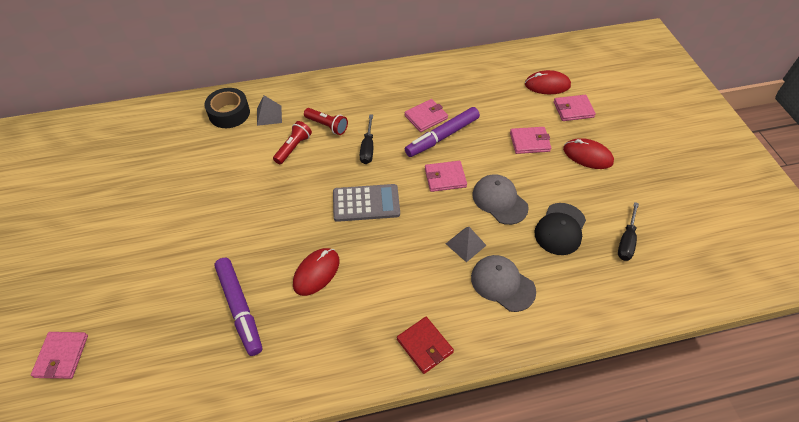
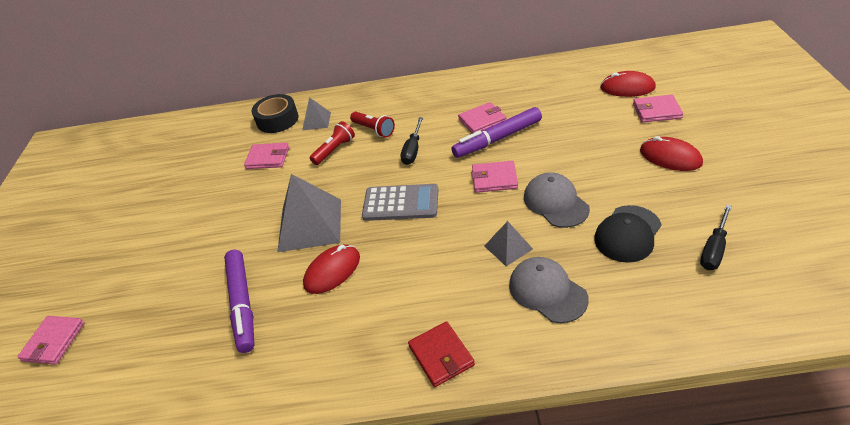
camera: 15 degrees right, 10 degrees down
(286, 227) = (310, 225): none -> grey pyramid
(529, 142) = (599, 143): pink wallet -> pink wallet (268, 158)

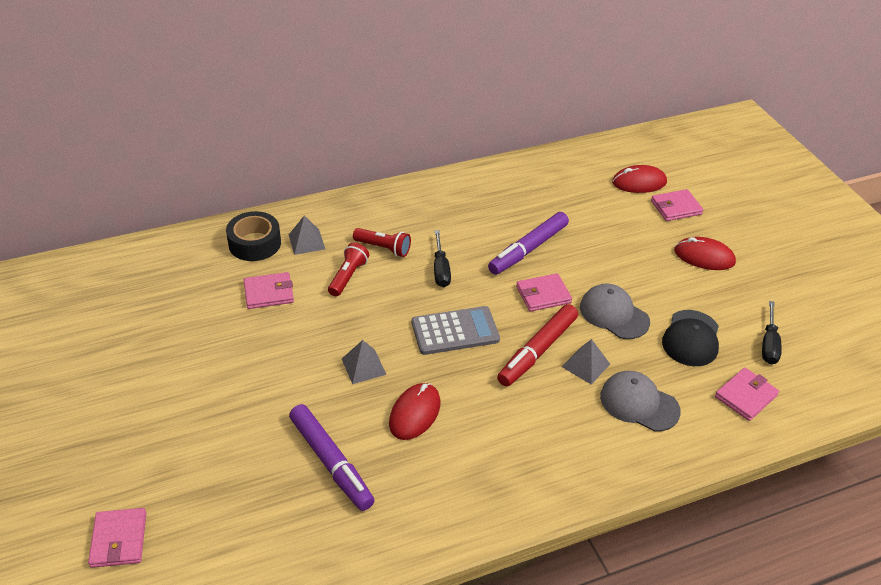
camera: 25 degrees left, 0 degrees up
(310, 225) = (363, 366): grey pyramid -> grey pyramid, size x0.51
(441, 355) = (565, 478): red wallet -> none
(468, 228) = (538, 351): none -> red marker
(482, 120) = (503, 229): pink wallet -> pink wallet (745, 396)

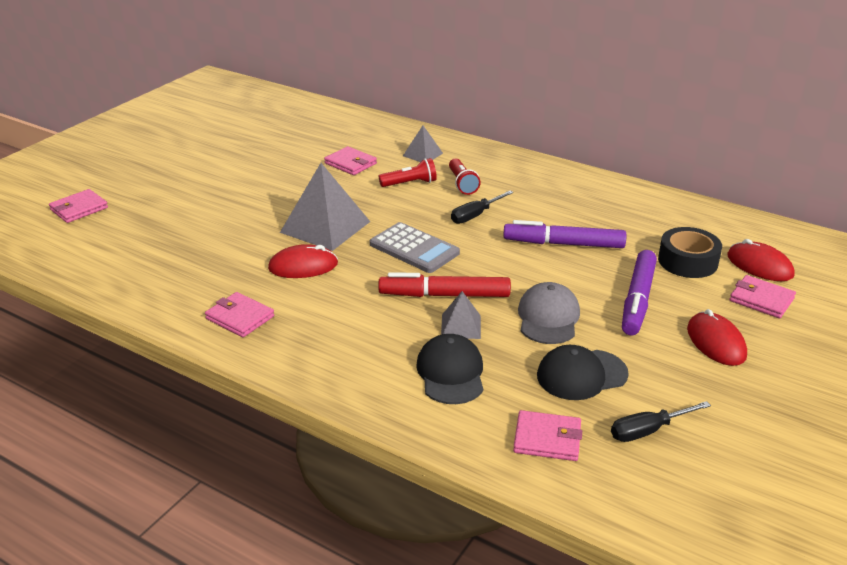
camera: 55 degrees right, 10 degrees down
(254, 243) = (392, 139): black tape -> black tape (687, 261)
(331, 462) = (217, 252): purple marker -> purple marker (638, 299)
(363, 366) = (325, 227): grey pyramid -> grey pyramid, size x1.94
(543, 295) = (518, 272): pink wallet -> pink wallet (240, 317)
(639, 403) = (451, 373): grey cap -> black cap

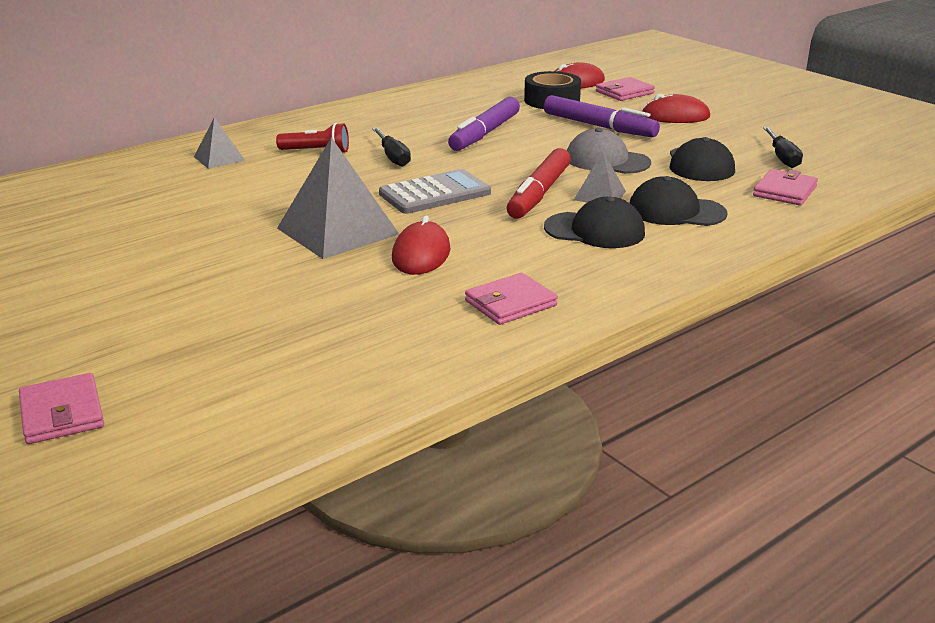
camera: 70 degrees left, 5 degrees down
(350, 163) = (188, 197): pink wallet -> none
(384, 335) = (595, 230): none -> black cap
(410, 183) = (283, 174): red flashlight -> none

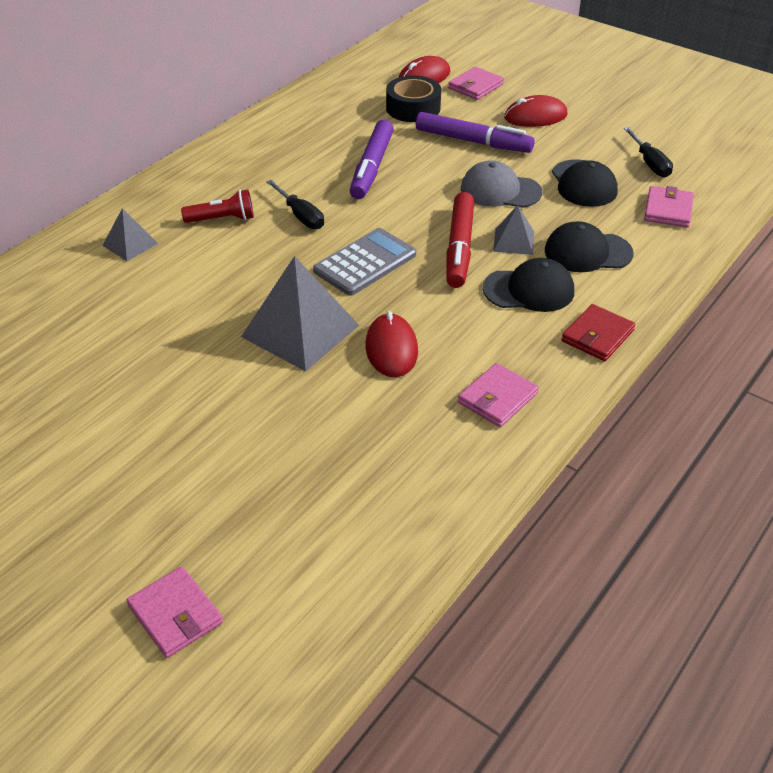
camera: 15 degrees left, 15 degrees up
(651, 272) = (597, 336): none -> red wallet

